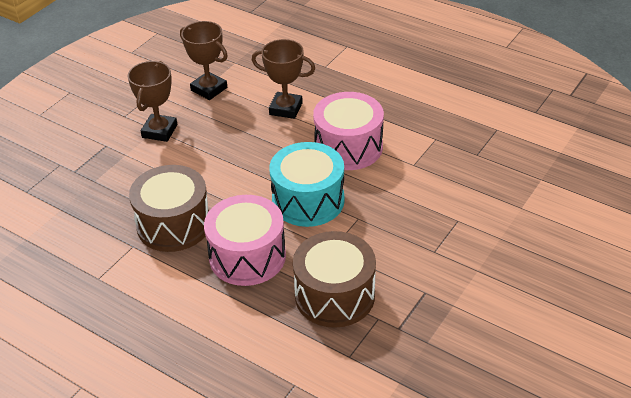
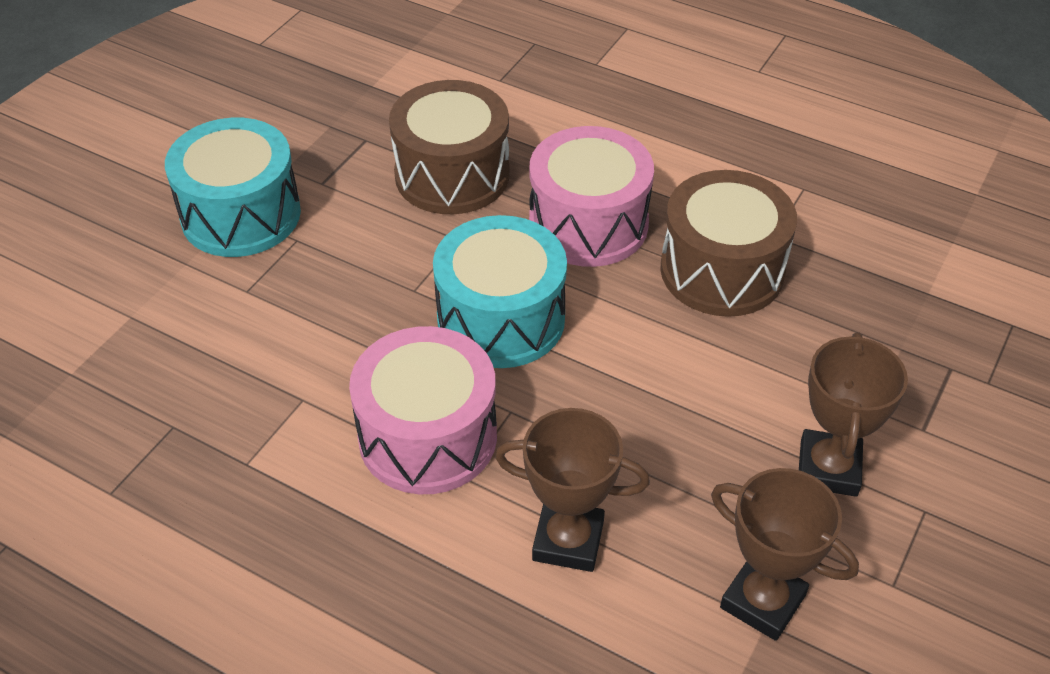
camera: 175 degrees right, 5 degrees up
(475, 269) = (241, 215): none -> turquoise drum

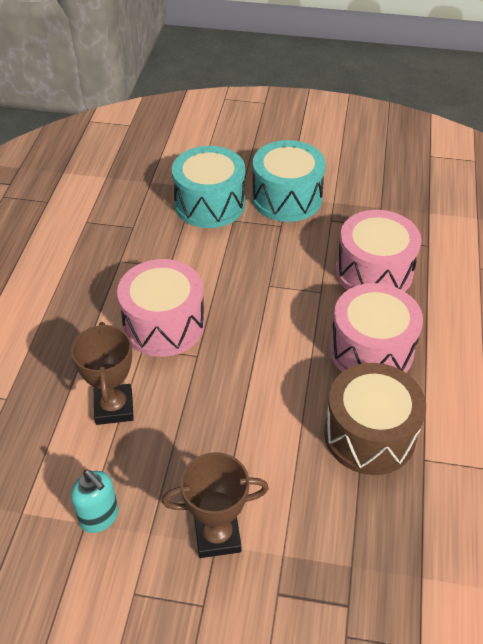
camera: 70 degrees right, 0 degrees up
(452, 175) = (374, 272): brown drum -> pink drum
(501, 319) = (266, 330): turquoise drum -> turquoise drum (209, 204)
(763, 601) = (100, 517): brown trophy -> turquoise soap dispenser

